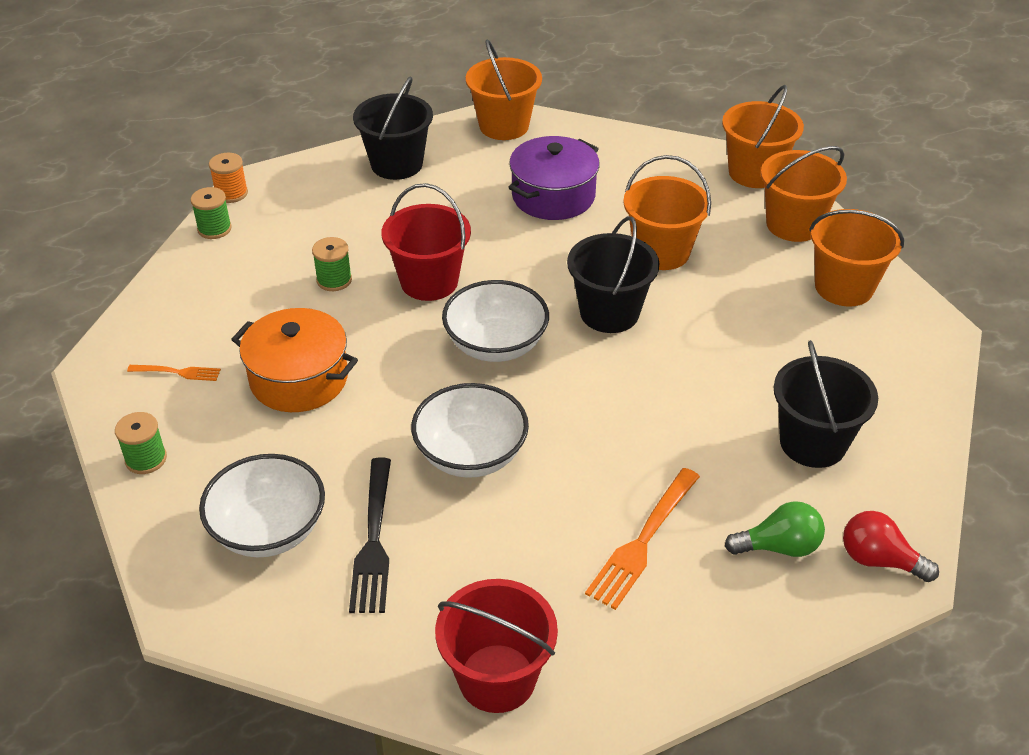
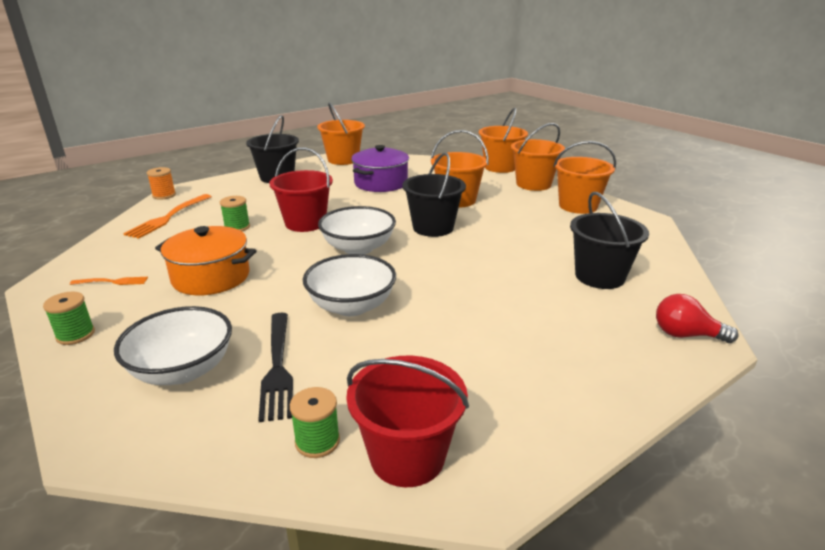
camera: 10 degrees left, 15 degrees down
(214, 229) = (150, 211): green spool -> green spool (317, 441)
(643, 541) = (502, 343): orange fork -> orange fork (168, 217)
(779, 547) = (608, 335): green light bulb -> none

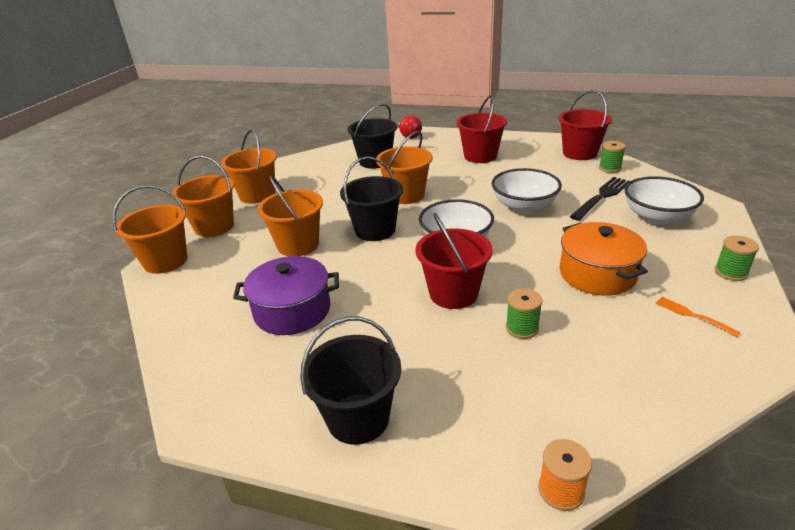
camera: 125 degrees left, 5 degrees up
(168, 217) = (587, 405): orange fork -> none
(343, 160) = (216, 403): orange bucket -> orange bucket (406, 195)
(525, 352) = (480, 156): none -> red bucket

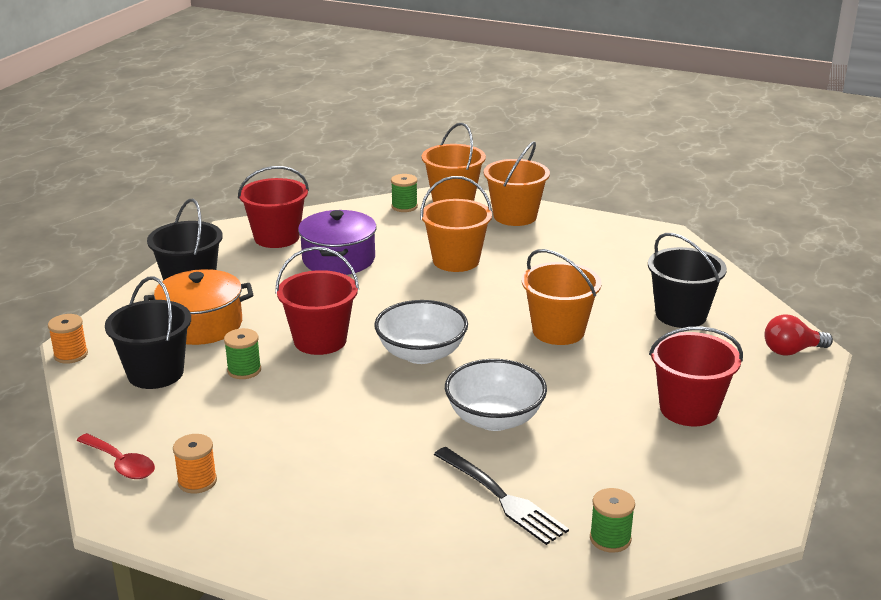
camera: 95 degrees right, 5 degrees down
(257, 195) = (588, 235): orange bucket -> none
(375, 230) = (470, 305): black bucket -> black bucket (155, 373)
(579, 153) = (687, 521): red bucket -> red bucket (276, 237)
(597, 274) = (306, 438): orange pot -> orange pot (202, 325)
(657, 217) = (418, 533): white bowl -> none
(692, 315) = (197, 481): orange fork -> orange spool
(712, 369) = (120, 464): none -> red spoon
(731, 272) = (254, 545): green spool -> green spool (404, 207)

